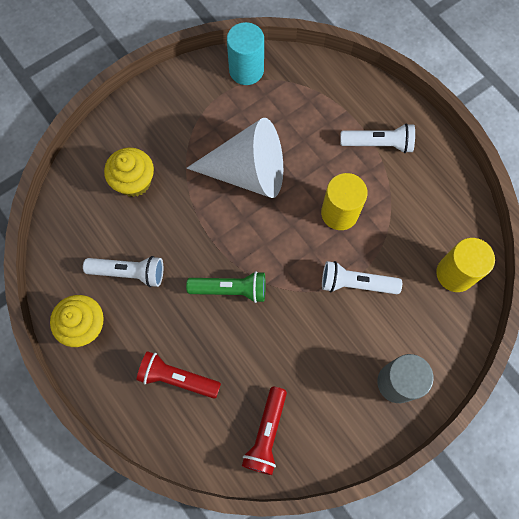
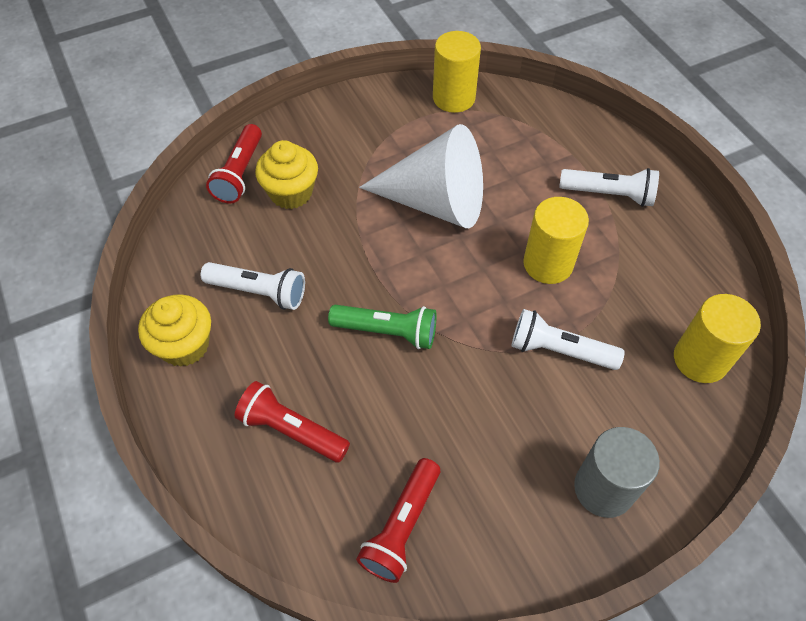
camera: 10 degrees right, 15 degrees down
(89, 170) = (240, 173): none -> red flashlight
(246, 70) = (453, 98): turquoise cylinder -> yellow cylinder

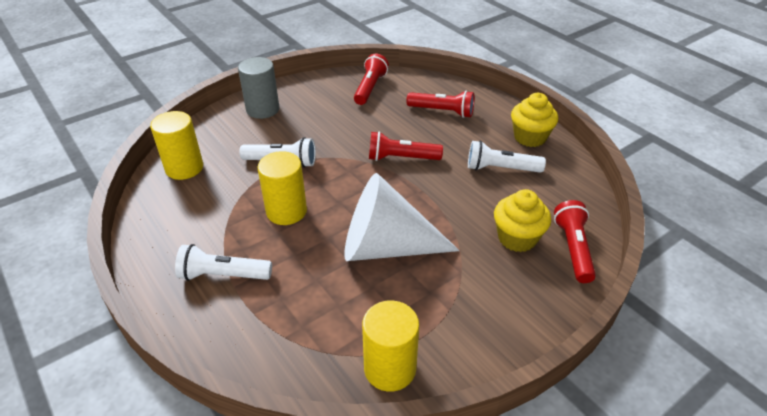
camera: 170 degrees right, 15 degrees down
(387, 332) = (401, 158): green flashlight -> red flashlight

